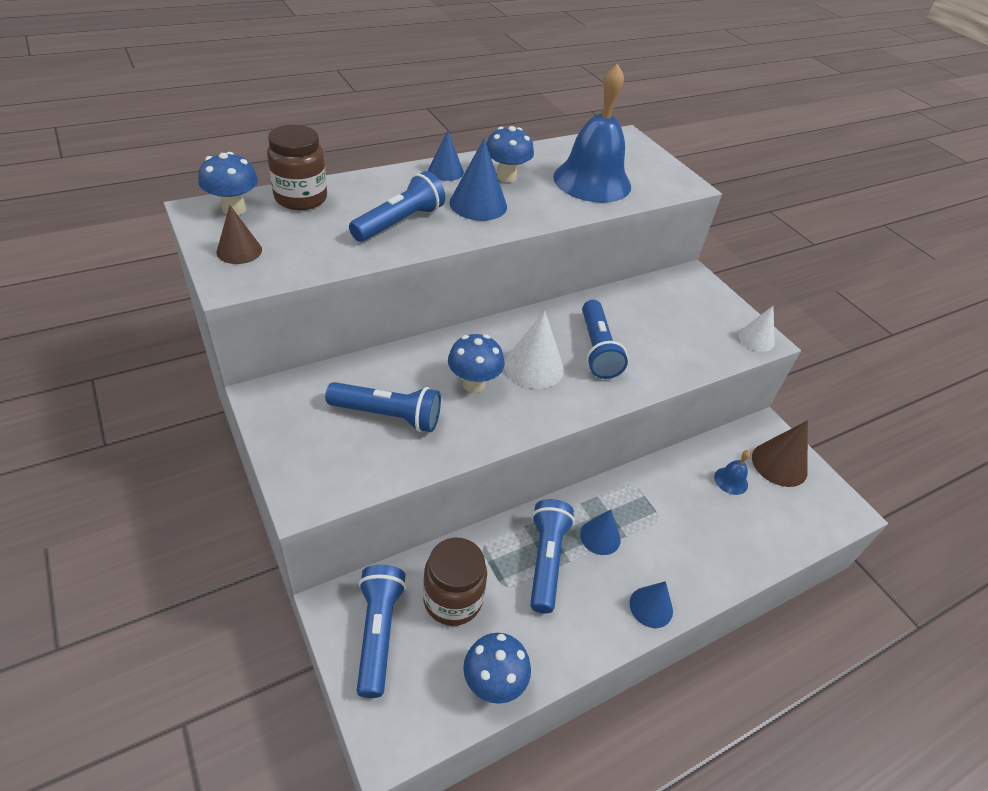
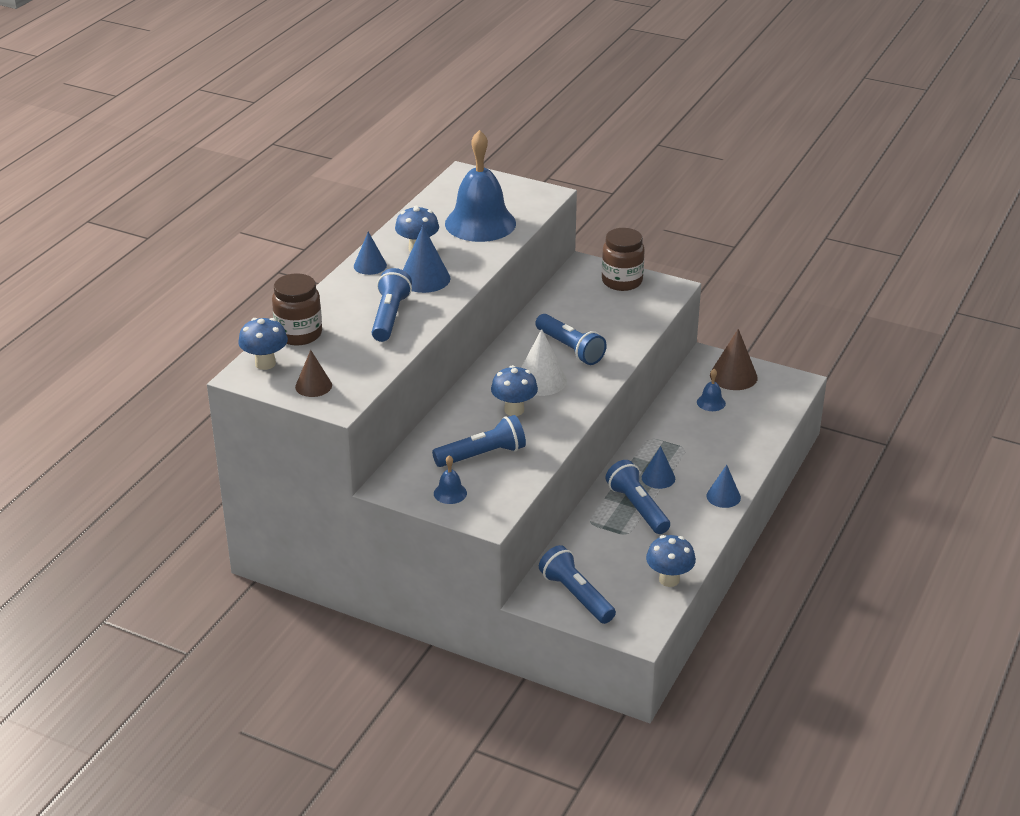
camera: 30 degrees left, 10 degrees down
(307, 440) = (450, 493): none -> blue bell
(452, 600) = (602, 557): brown jar -> brown jar (622, 281)
(756, 339) = (666, 289): white cone -> none

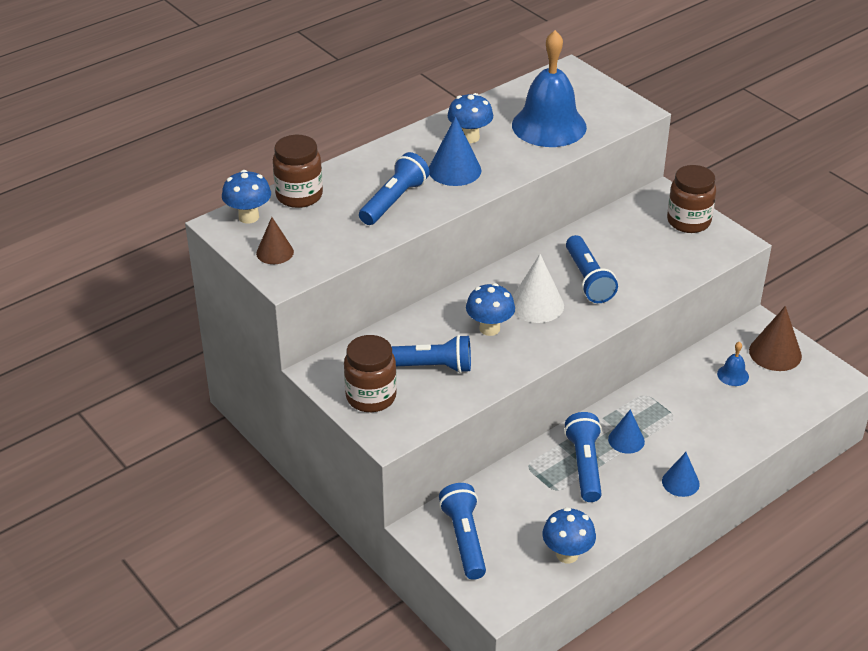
camera: 25 degrees right, 5 degrees up
(370, 265) = (413, 143): blue cone -> none
(450, 493) = (371, 397): blue bell -> brown jar

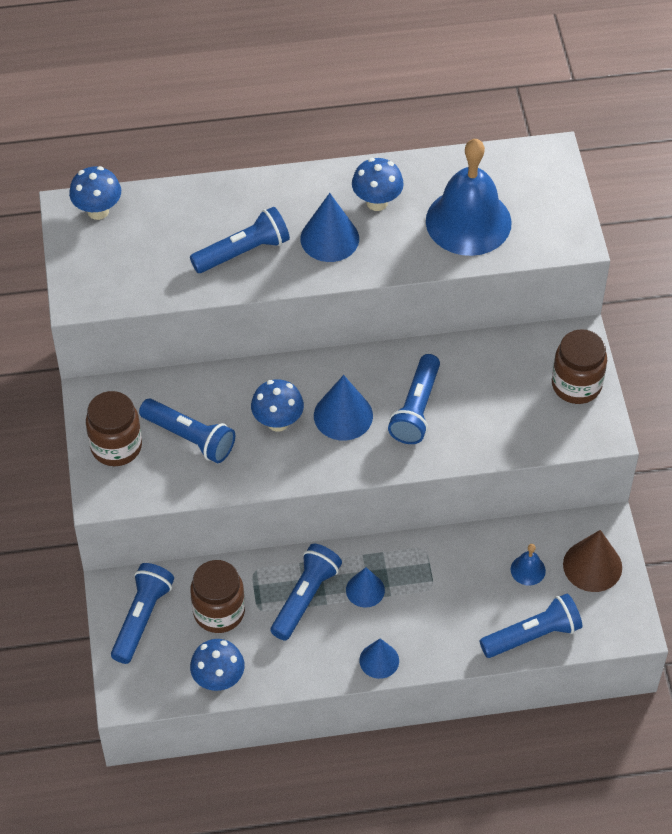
camera: 30 degrees right, 15 degrees up
(275, 252) = (91, 265): brown cone -> none
(299, 196) = (161, 205): brown jar -> brown jar (219, 612)
(536, 305) = (343, 415): white cone -> blue cone
(776, 415) = (532, 635): none -> blue flashlight

